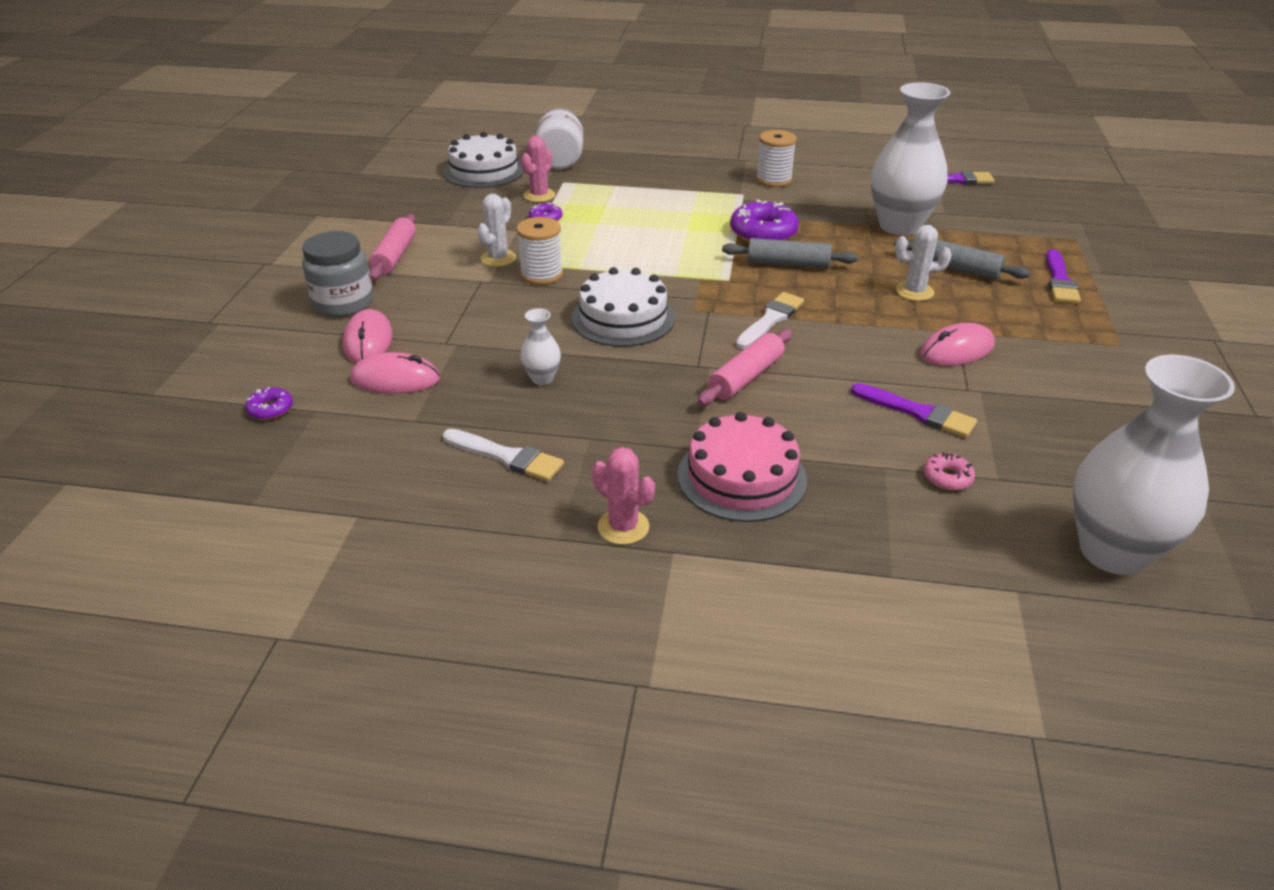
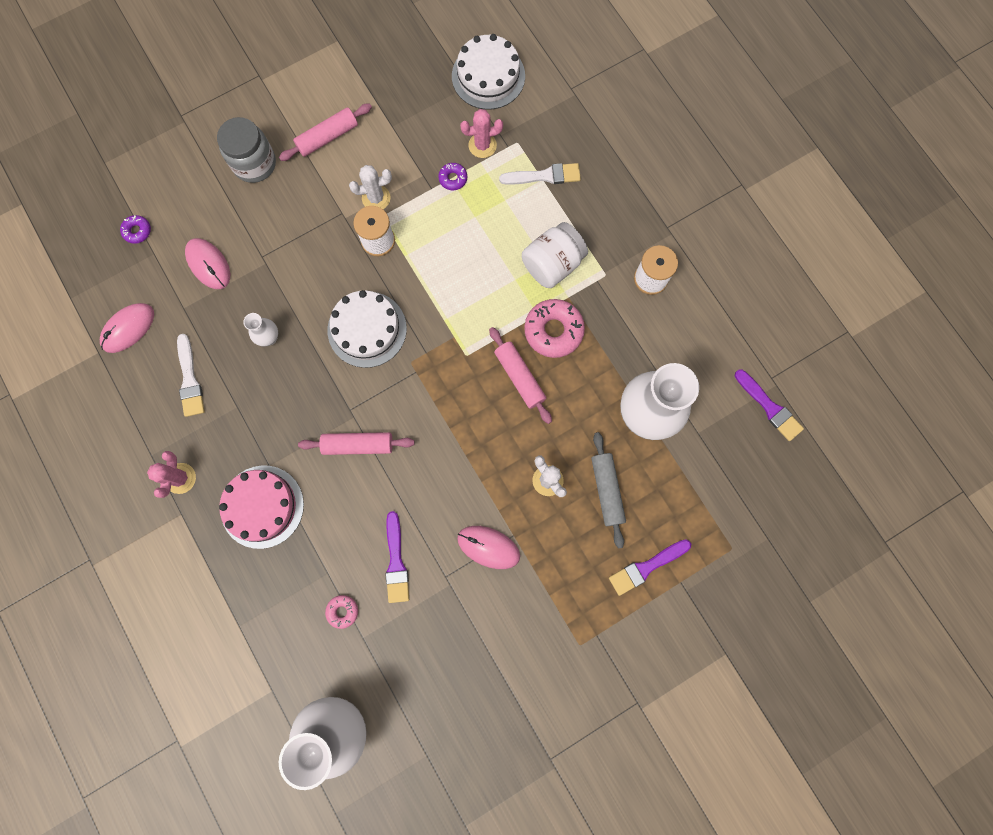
camera: 50 degrees right, 40 degrees up
(368, 341) = (230, 215): pink mouse -> pink mouse (128, 328)
(560, 161) = (550, 110): white jar -> white jar (552, 264)
(763, 233) = (553, 331): purple donut -> pink donut
(770, 320) = (435, 415): white brush -> white brush (544, 176)
(788, 264) = (520, 377): grey rolling pin -> pink rolling pin

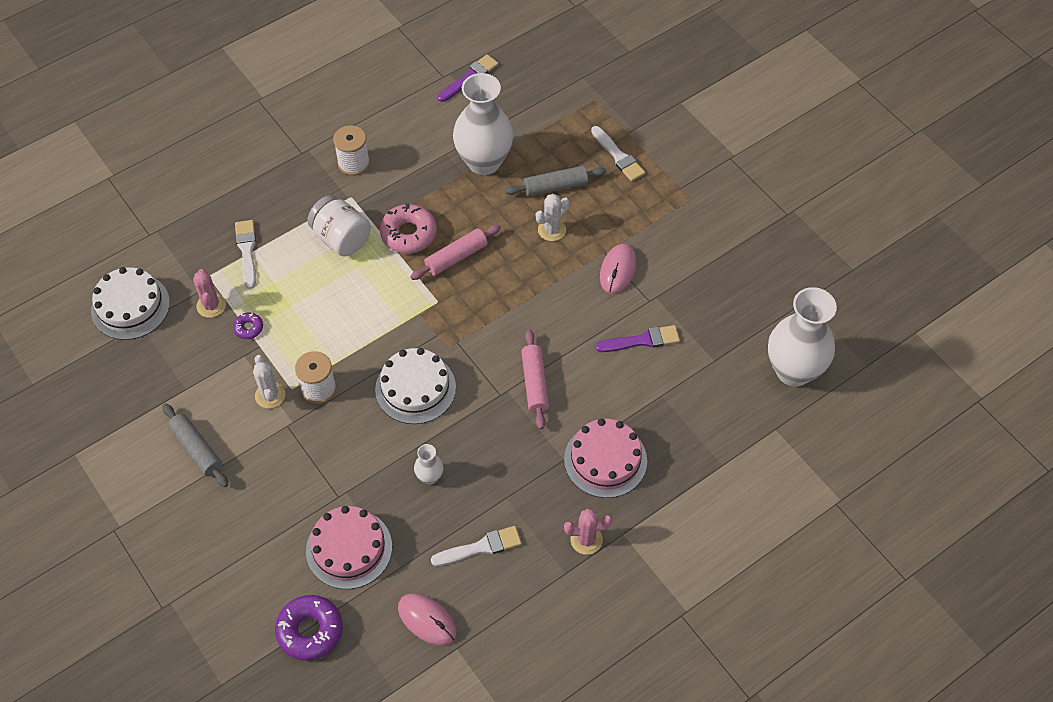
camera: 95 degrees left, 20 degrees down
(137, 231) = (310, 631): purple donut -> purple donut, size x1.98
(208, 264) = (349, 548): pink mouse -> pink cake
(254, 164) = (227, 519): grey jar -> none
(327, 137) = (196, 449): pink rolling pin -> grey rolling pin
(342, 611) = (693, 379): pink donut -> none
(646, 567) = (618, 156): purple brush -> white brush

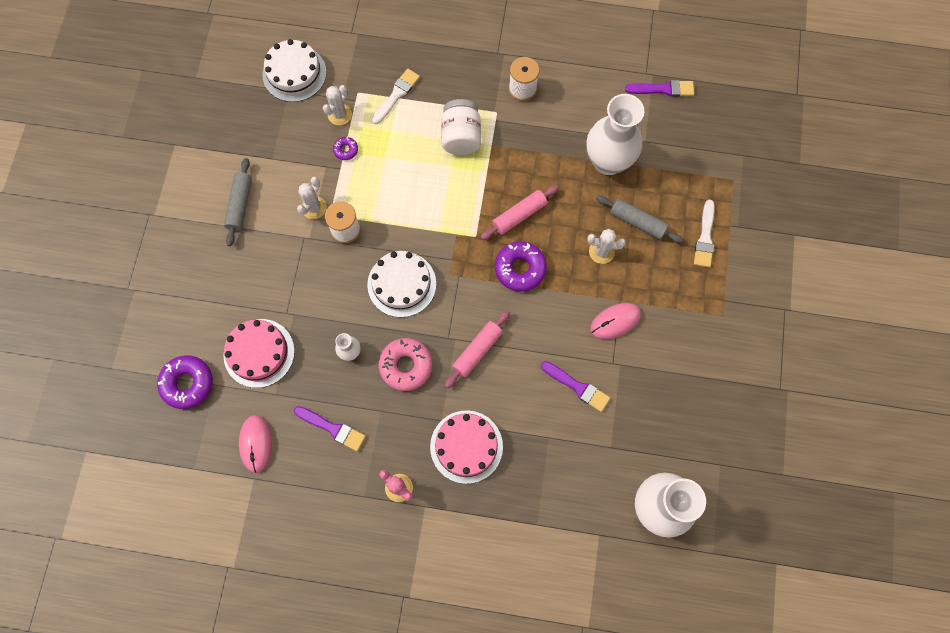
camera: 45 degrees right, 15 degrees up
(211, 305) = (339, 114): pink cactus -> white cactus
(408, 234) = (506, 171): pink donut -> pink donut (406, 366)
(456, 257) = (519, 215): pink rolling pin -> pink rolling pin turned 45 degrees counterclockwise
(480, 547) = (332, 428): white brush -> purple brush
(501, 295) = (520, 269): none -> purple donut

